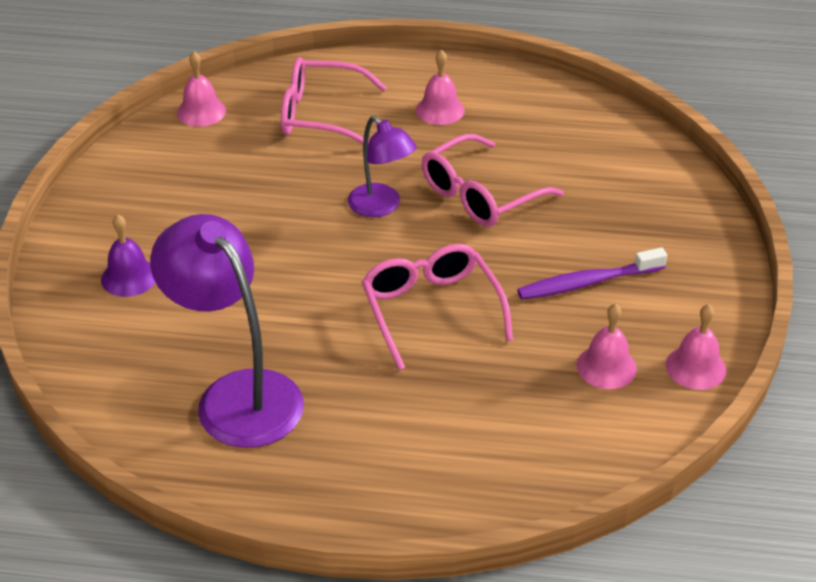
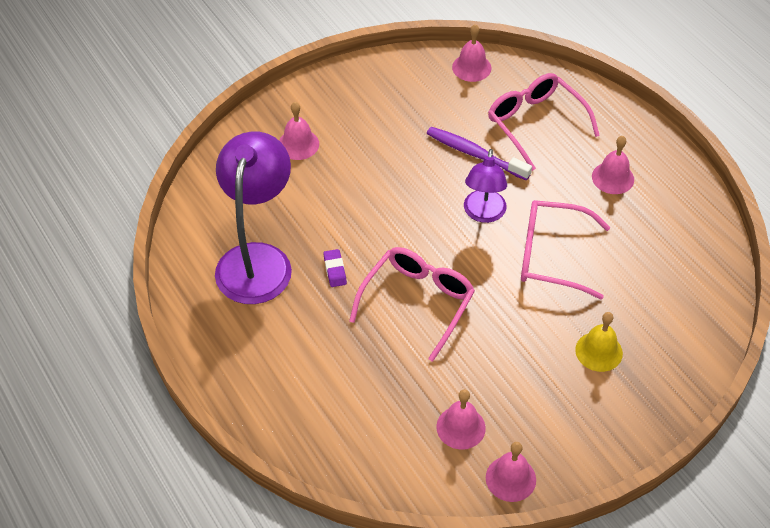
camera: 50 degrees right, 10 degrees up
(129, 277) = (298, 144): purple bell -> pink bell
(322, 344) = (335, 270): none -> purple eraser
(587, 282) = (529, 368): purple toothbrush -> purple toothbrush (475, 154)
(615, 230) = (599, 351): none -> yellow bell

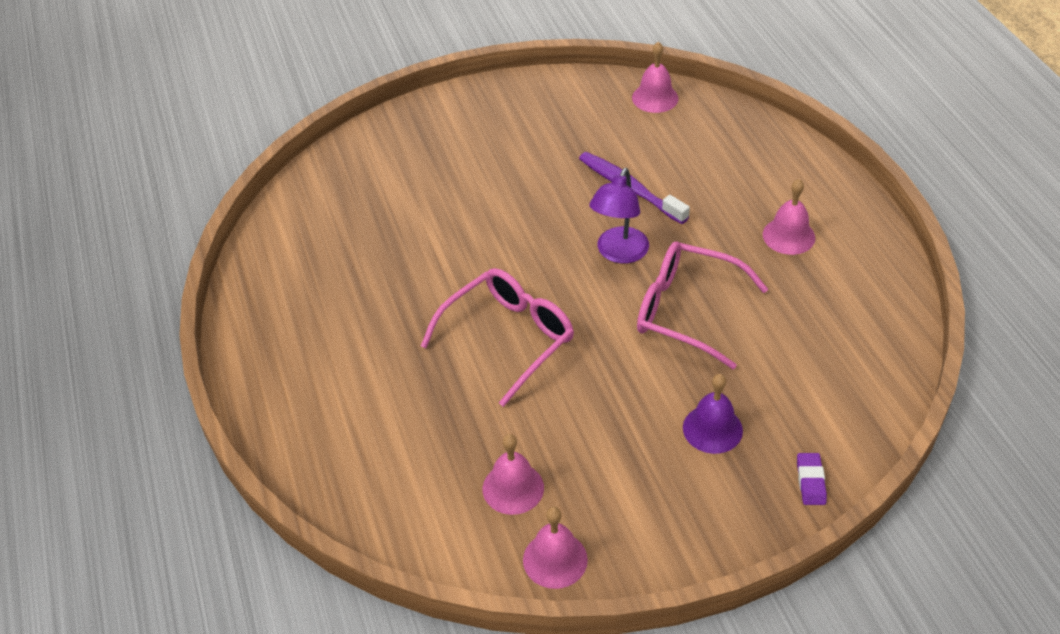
camera: 15 degrees right, 5 degrees down
(257, 259) = (341, 264): purple lamp -> none
(298, 144) = (430, 152): pink bell -> none
(335, 270) = (424, 288): purple eraser -> purple eraser (810, 481)
(535, 123) = (712, 165): pink glasses -> none
(599, 351) = (712, 429): yellow bell -> purple bell

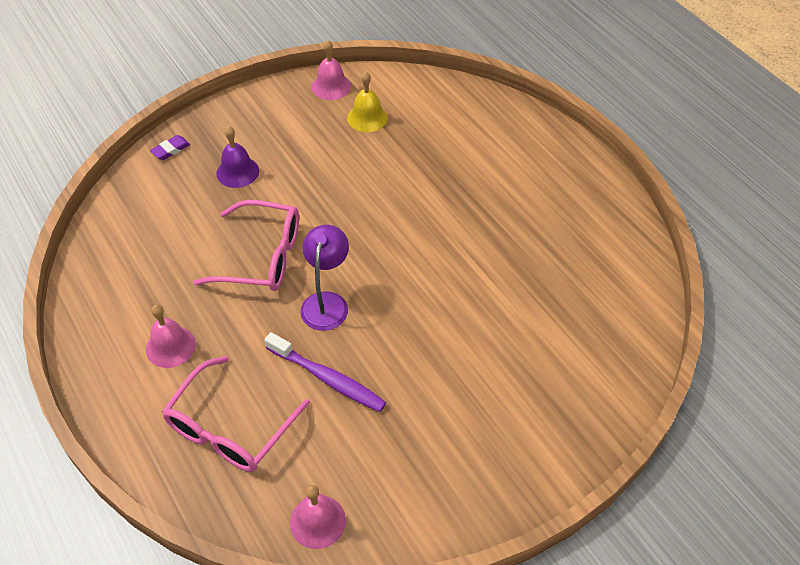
camera: 165 degrees right, 5 degrees up
(508, 338) = (401, 213): pink glasses -> pink glasses (230, 428)
(513, 488) = (367, 118): pink bell -> yellow bell
(810, 481) = (171, 150): purple eraser -> purple eraser turned 60 degrees clockwise

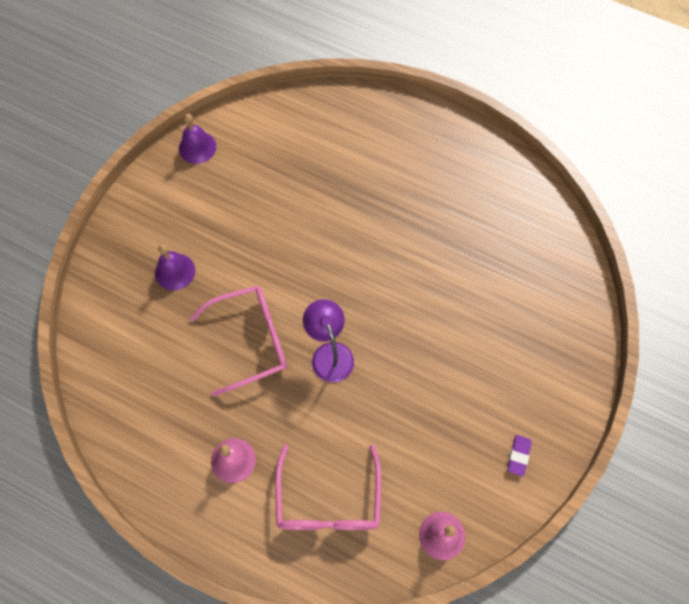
camera: 30 degrees left, 15 degrees up
(171, 150) = (100, 279): purple eraser -> purple eraser (518, 456)
(328, 378) = (374, 418): purple toothbrush -> none
(331, 86) = (197, 147): pink bell -> purple bell
(367, 118) = (249, 164): yellow bell -> none

